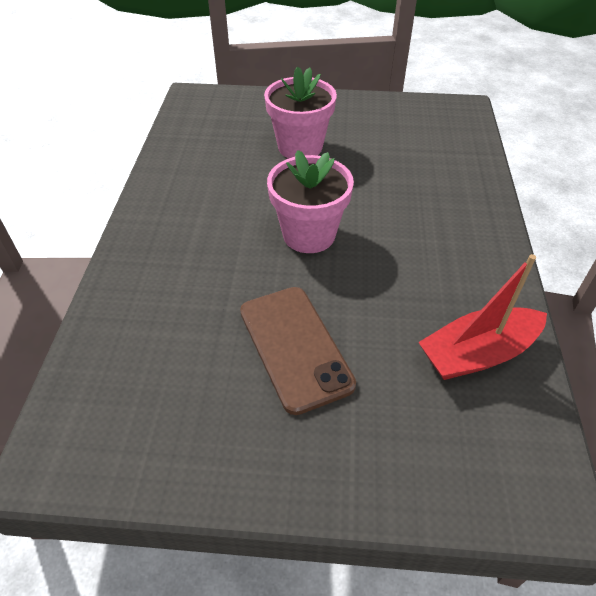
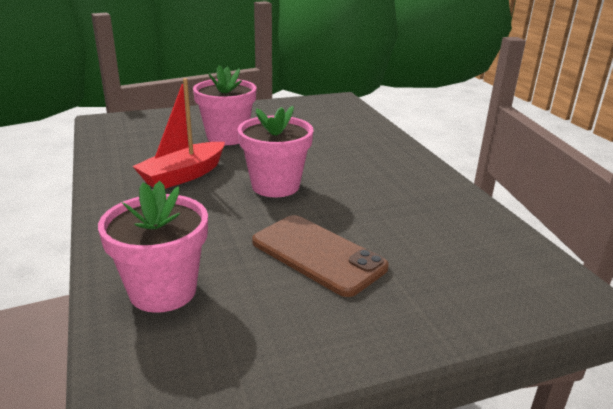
camera: 25 degrees left, 20 degrees down
(132, 346) = (163, 291): none -> pink flower pot
(477, 353) = (460, 225): red boat -> red boat (183, 175)

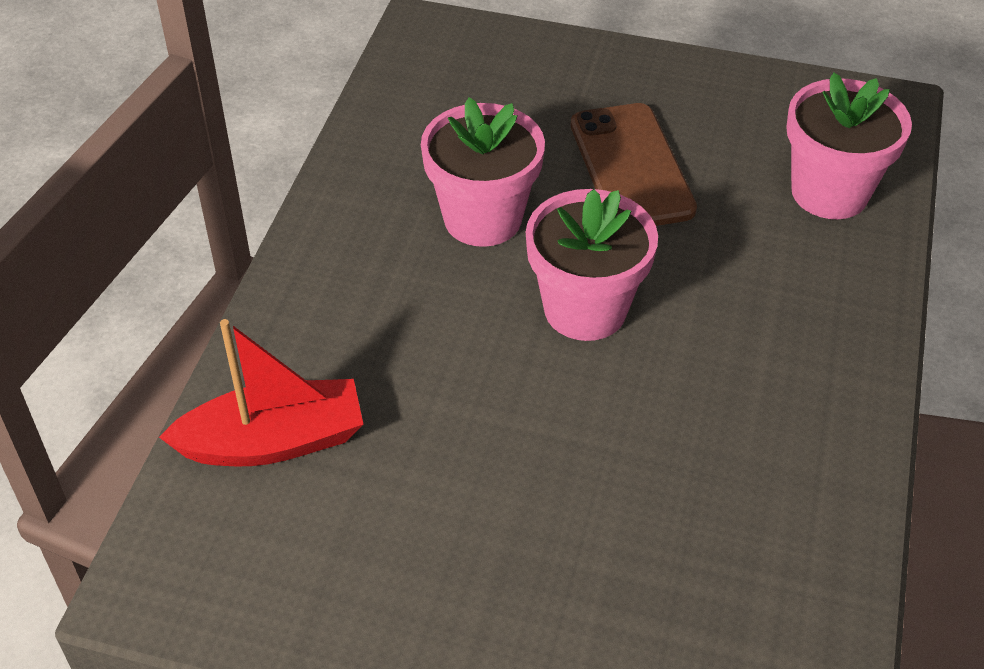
camera: 145 degrees left, 20 degrees up
(183, 175) = (717, 405): red boat -> red boat (273, 441)
(227, 137) = (563, 510): pink flower pot -> pink flower pot (482, 218)

